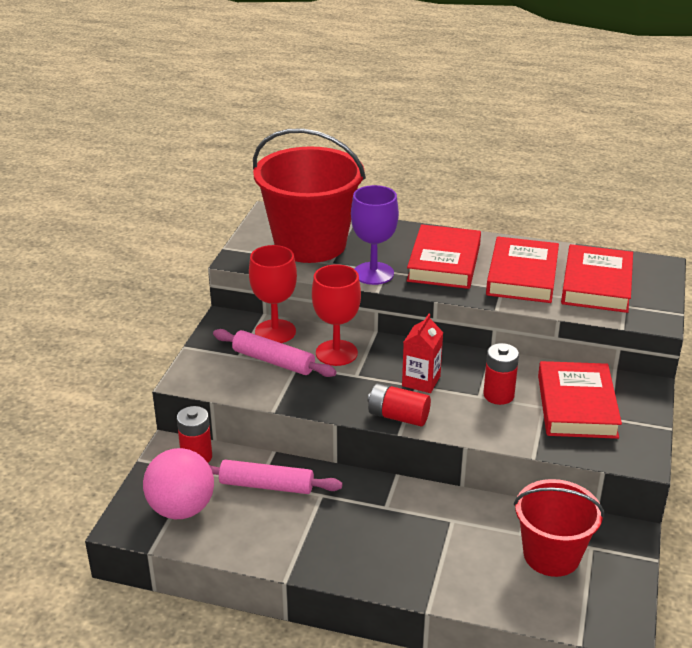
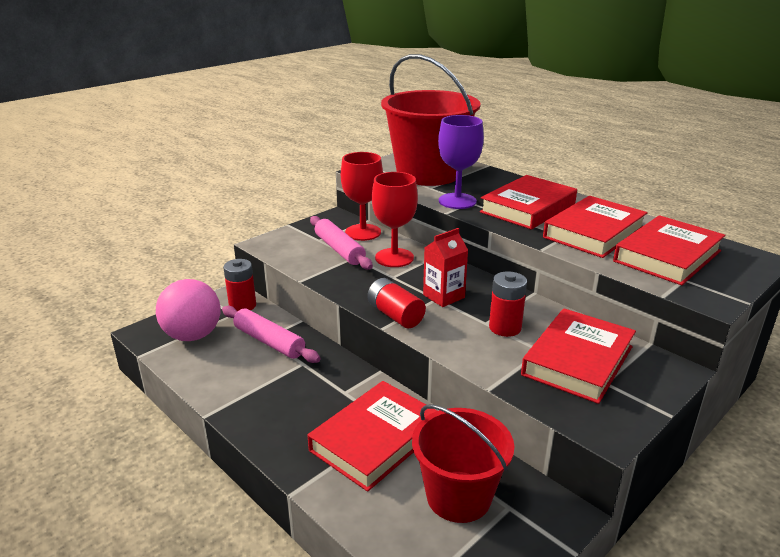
camera: 30 degrees right, 5 degrees down
(451, 538) = (375, 439): none -> red book

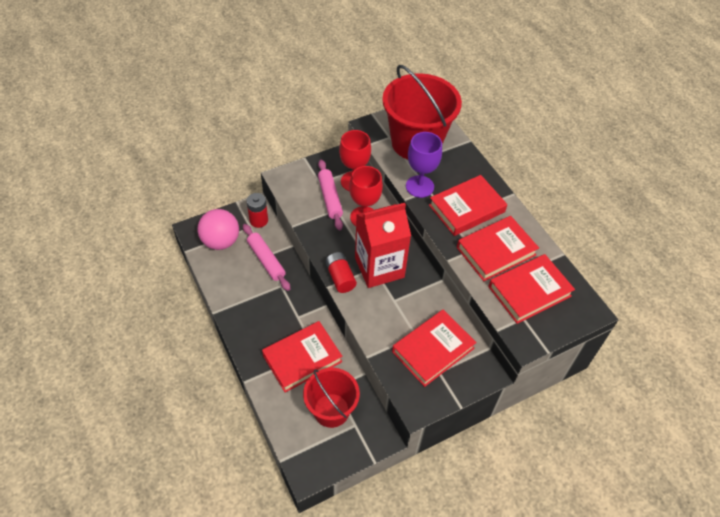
camera: 15 degrees right, 25 degrees up
(443, 296) = (379, 267): red carton -> red carton, size x1.91
(505, 328) = (404, 308): red battery -> none

